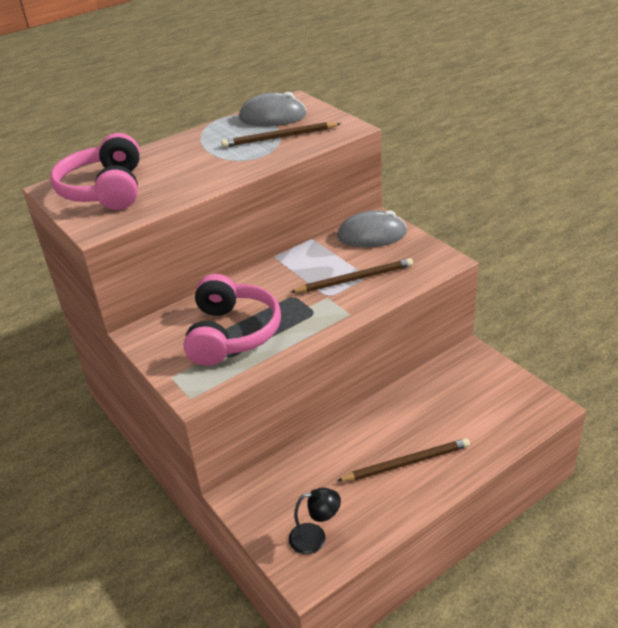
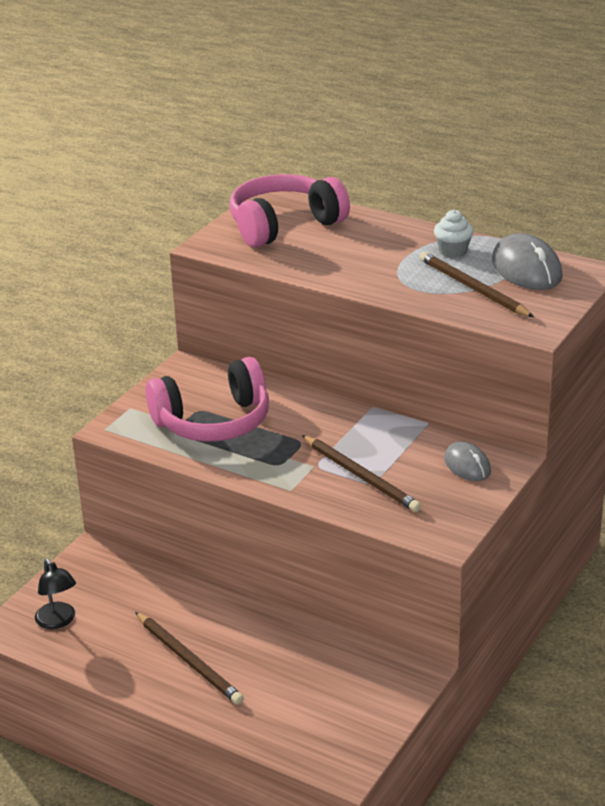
camera: 65 degrees right, 5 degrees down
(222, 135) = (453, 251): none -> white cupcake
(372, 235) = (467, 465): grey mouse -> grey mouse, size x0.62

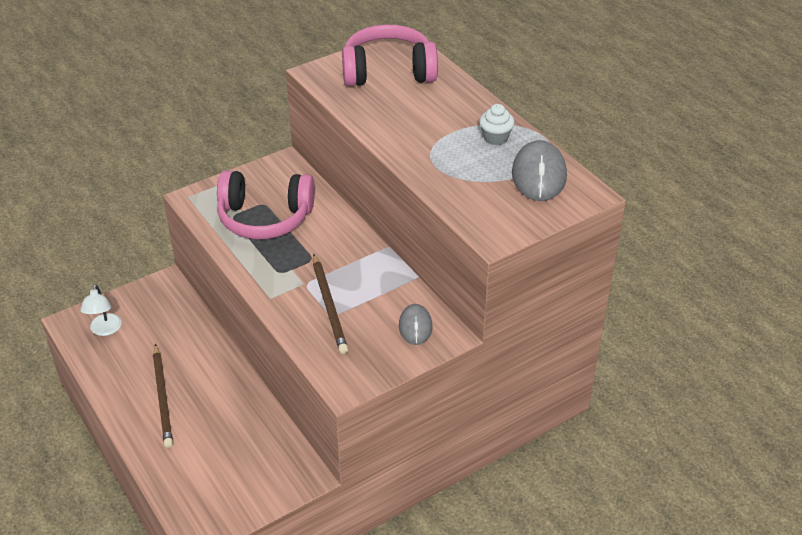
camera: 25 degrees right, 10 degrees up
(58, 621) = (105, 330): black lamp -> white lamp
(473, 288) = (479, 179): brown pencil -> none

